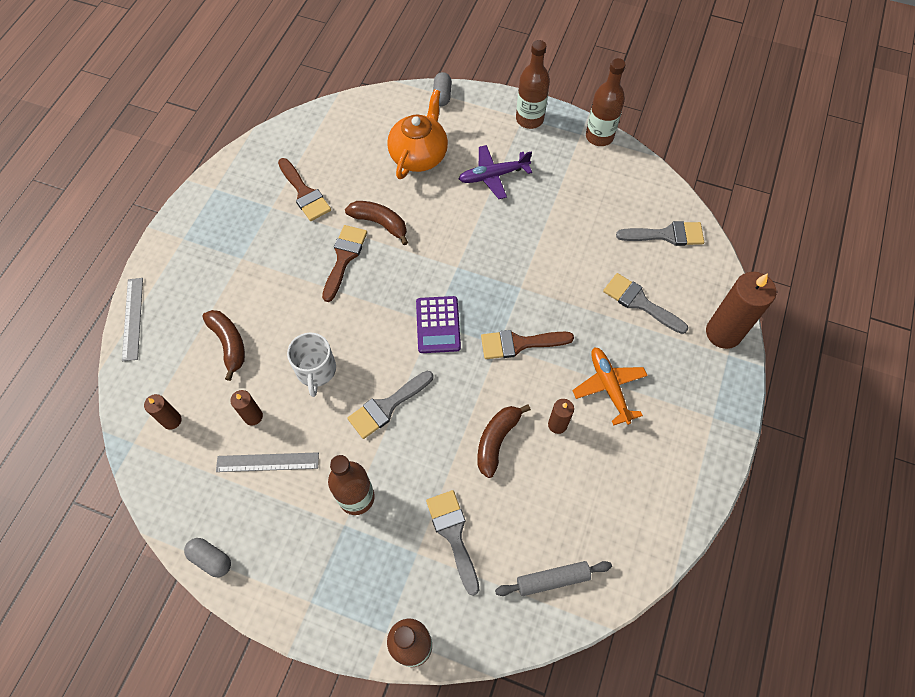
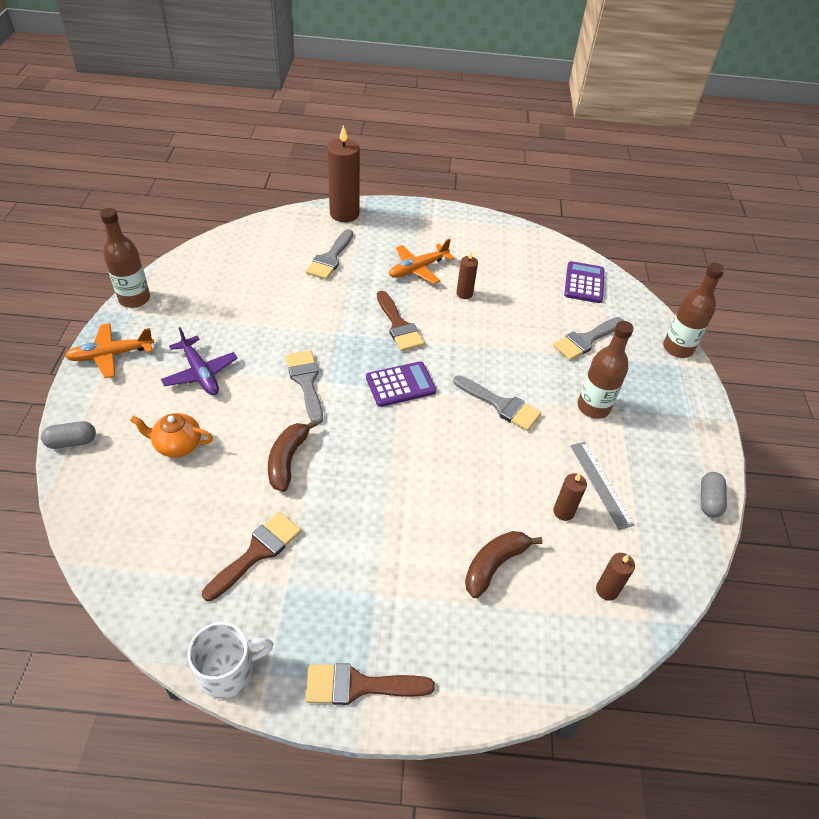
camera: 110 degrees left, 15 degrees down
(132, 318) = (506, 697): grey ruler -> none
(316, 370) = (490, 471): white mug -> white mug (228, 670)
(344, 258) = (345, 483): brown brush -> brown brush (359, 685)
(419, 155) = (177, 445): orange teapot -> orange teapot, size x0.64
(497, 440) = (496, 327): brown banana -> none
(529, 119) = (111, 355): brown bottle -> orange plane
(552, 579) = (584, 283): grey rolling pin -> purple calculator
(666, 235) = (253, 248): grey brush -> grey brush (306, 382)

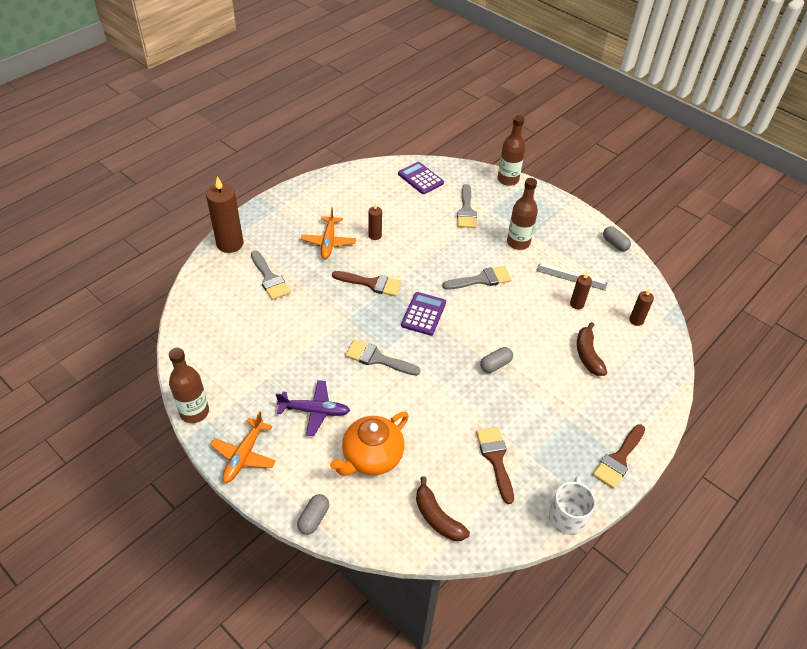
camera: 50 degrees left, 0 degrees up
(177, 445) = (371, 457): orange teapot -> orange teapot, size x1.56
(288, 460) = (436, 405): brown banana -> brown banana (437, 517)
(390, 482) = (495, 365): none -> grey capsule

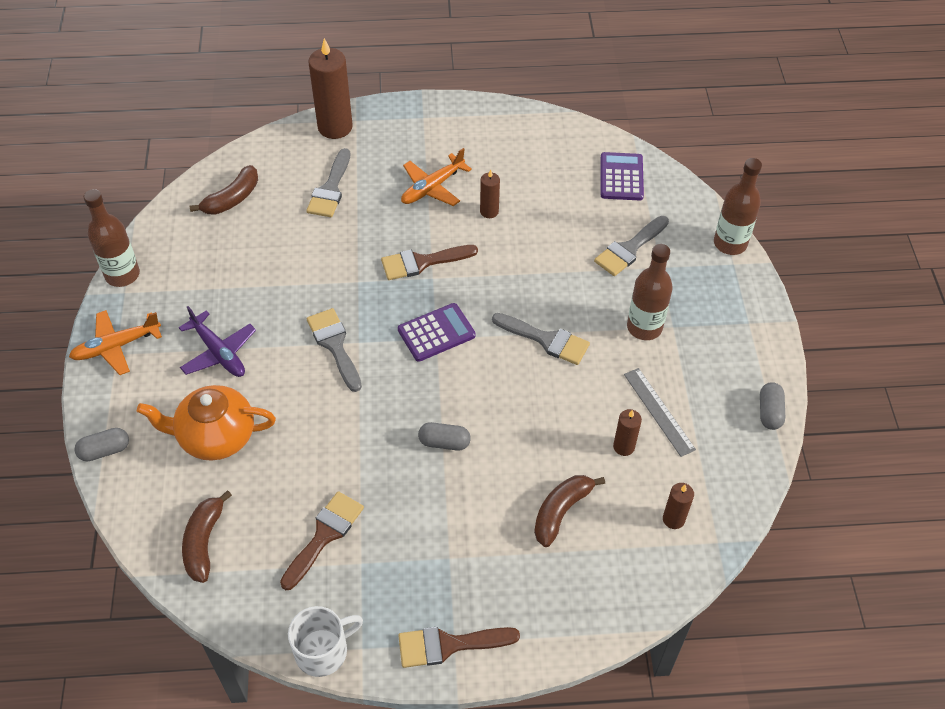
camera: 45 degrees right, 5 degrees up
(213, 322) = (232, 199): none -> brown banana
(371, 283) = (422, 262): brown brush -> brown brush turned 105 degrees clockwise

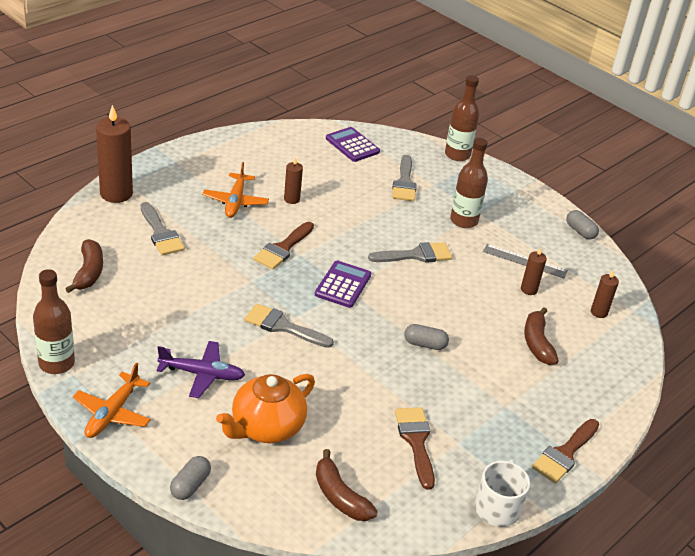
camera: 45 degrees left, 15 degrees down
(444, 442) = (425, 344): grey capsule -> grey capsule turned 45 degrees clockwise

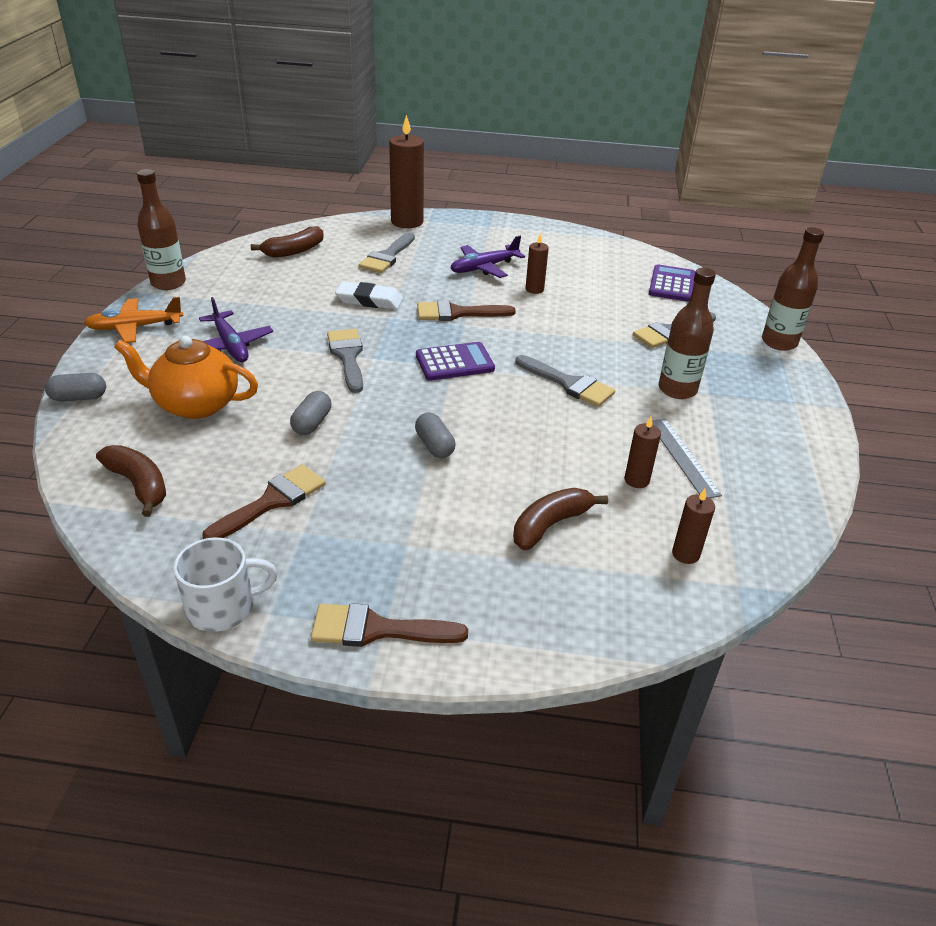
camera: 55 degrees right, 0 degrees up
(217, 276) = (369, 300): none -> white eraser
(235, 201) = (484, 268): orange plane -> purple plane
(340, 496) = (139, 485): brown banana -> brown banana turned 120 degrees clockwise
(580, 231) = (813, 477): grey capsule -> grey capsule (312, 423)

